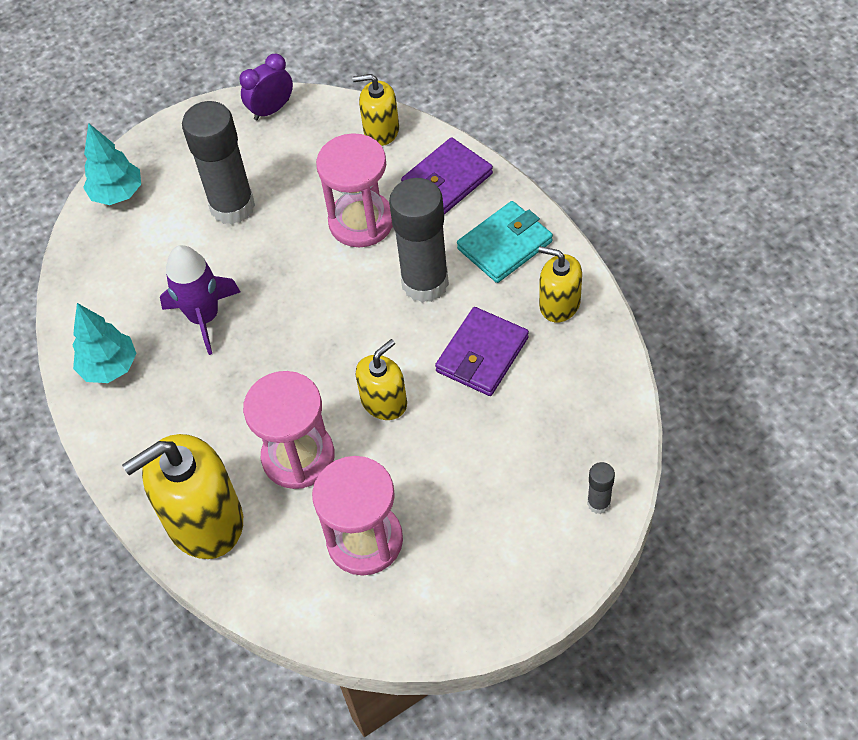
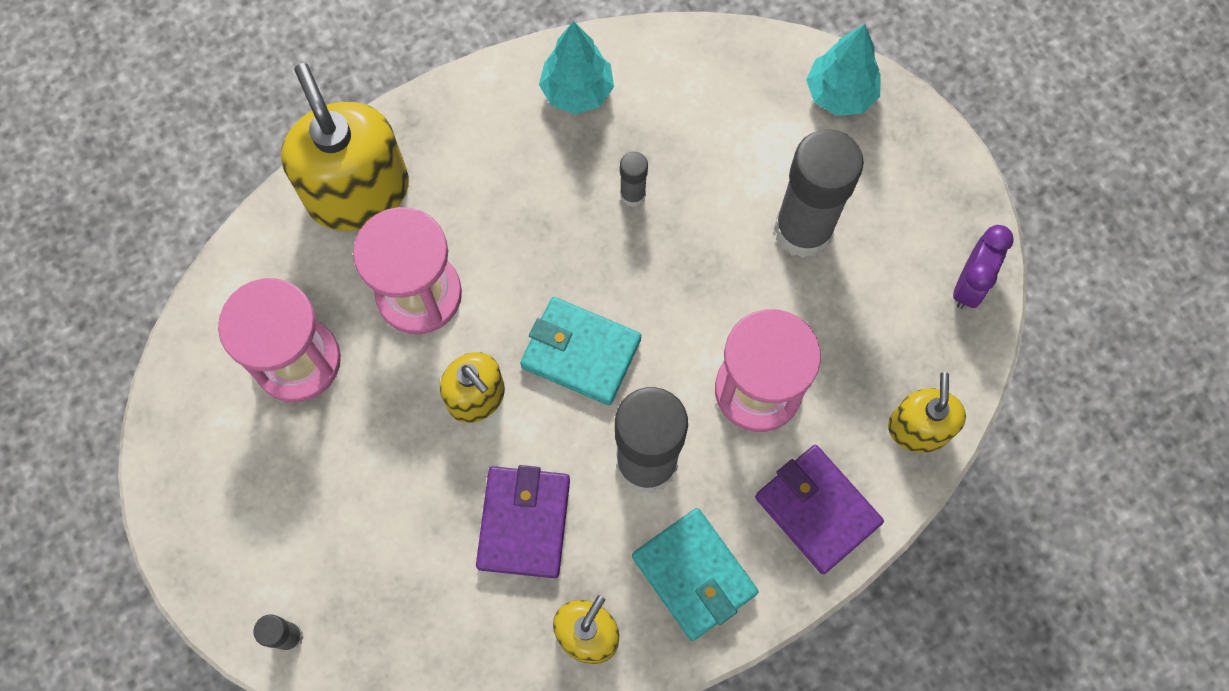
camera: 90 degrees right, 15 degrees up
(204, 317) = (632, 195): purple rocket -> grey glue stick
(271, 110) = (969, 284): purple clock -> purple clock turned 60 degrees clockwise
(341, 335) = (581, 353): none -> turquoise wallet
(482, 355) = (524, 523): purple wallet -> purple wallet turned 60 degrees clockwise

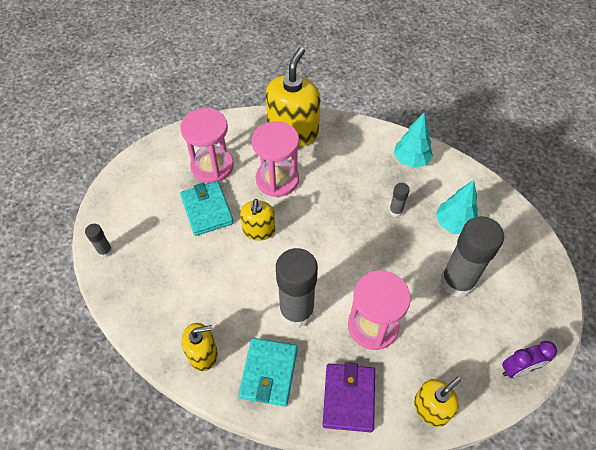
camera: 45 degrees right, 15 degrees down
(524, 523) = (226, 289): purple wallet -> none
(581, 353) = (314, 249): turquoise wallet -> turquoise wallet (207, 210)
(840, 94) = (527, 244): turquoise tree -> turquoise tree (454, 224)

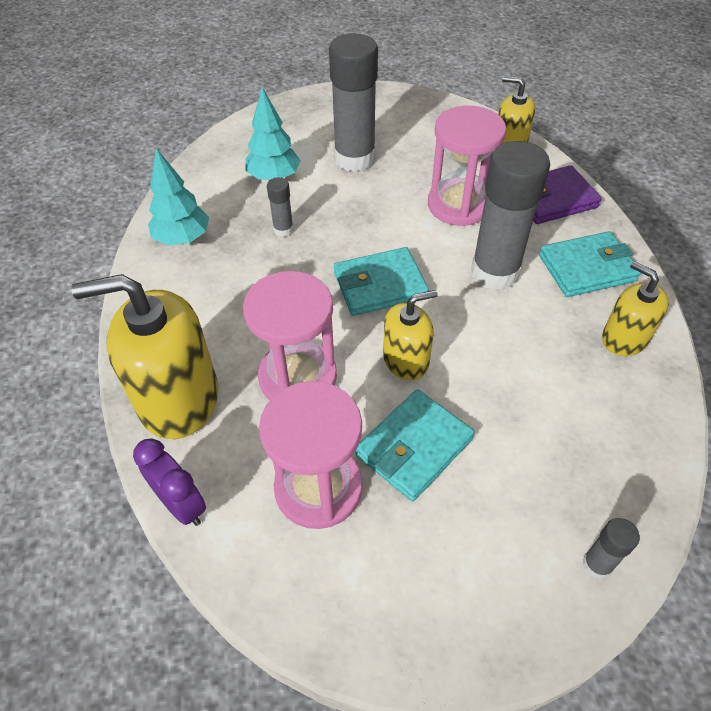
camera: 115 degrees left, 5 degrees down
(320, 242) = (379, 285): none -> turquoise wallet
(518, 369) = (423, 105): purple clock -> purple clock (181, 505)

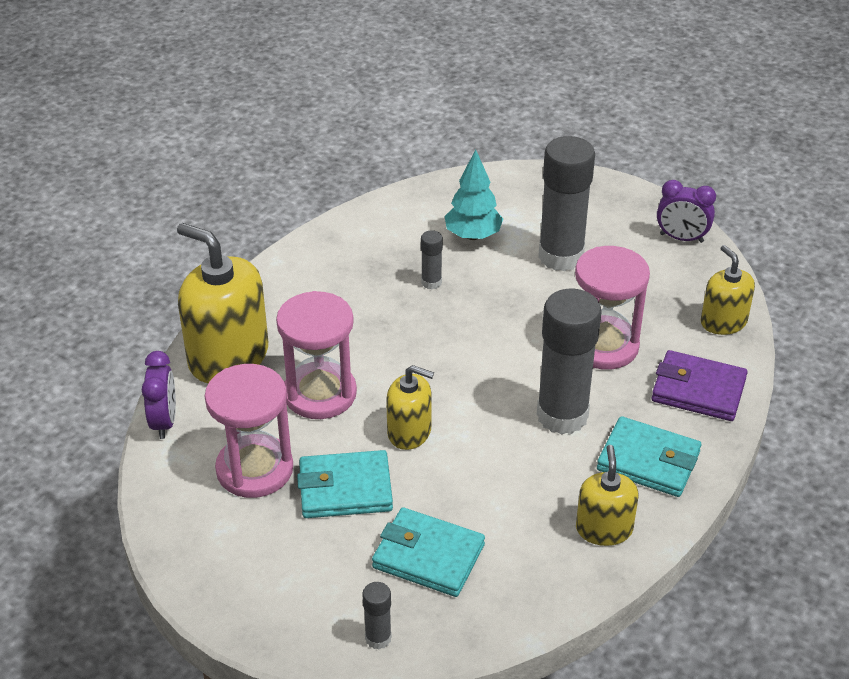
camera: 40 degrees right, 10 degrees down
(183, 239) = (348, 246): turquoise tree -> none
(379, 285) = (455, 368): turquoise wallet -> turquoise wallet (428, 556)
(417, 105) = (681, 238): none -> purple clock

